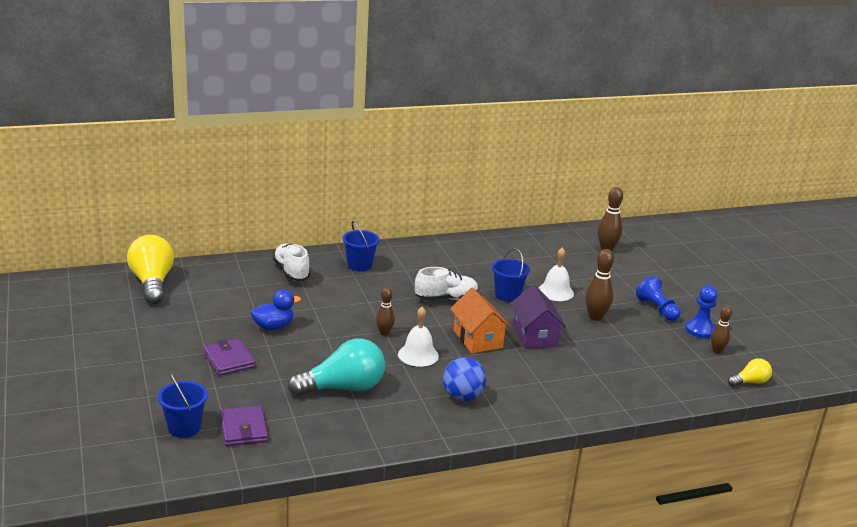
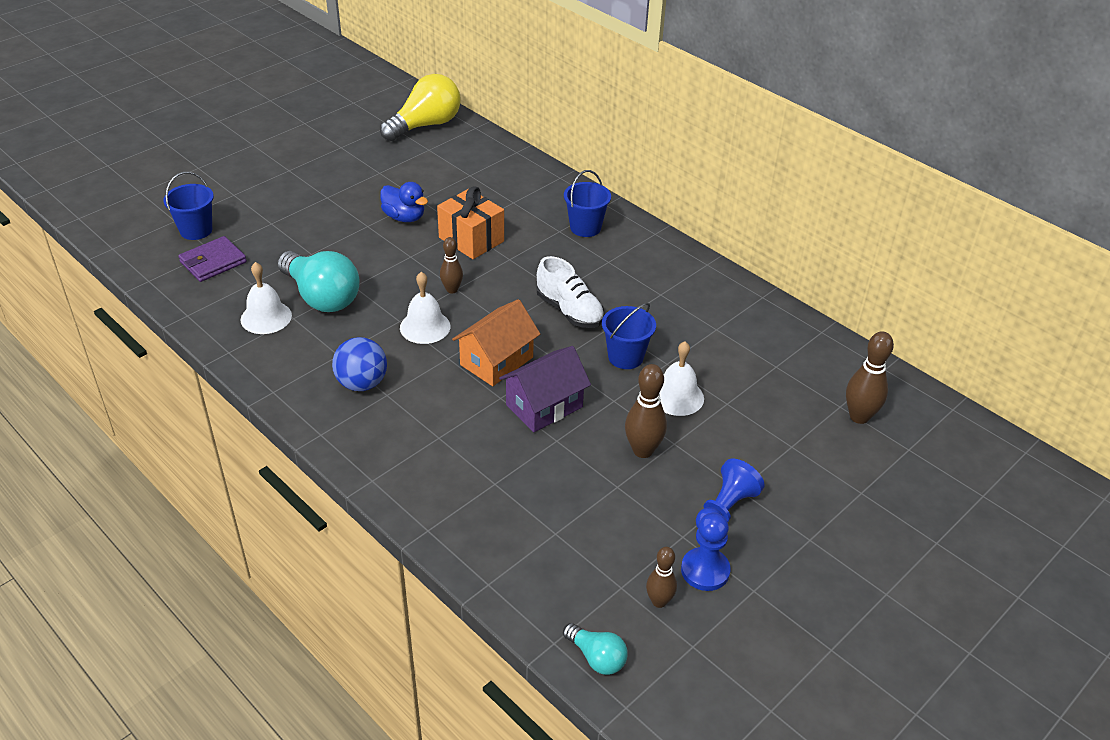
camera: 65 degrees right, 15 degrees up
(229, 360) = (323, 214): purple wallet -> none
(291, 272) = (525, 190): white shoe -> none
(331, 309) = (471, 239): none -> orange gift
(347, 419) = (266, 317): none -> white bell
(750, 382) = (597, 657): yellow light bulb -> turquoise light bulb

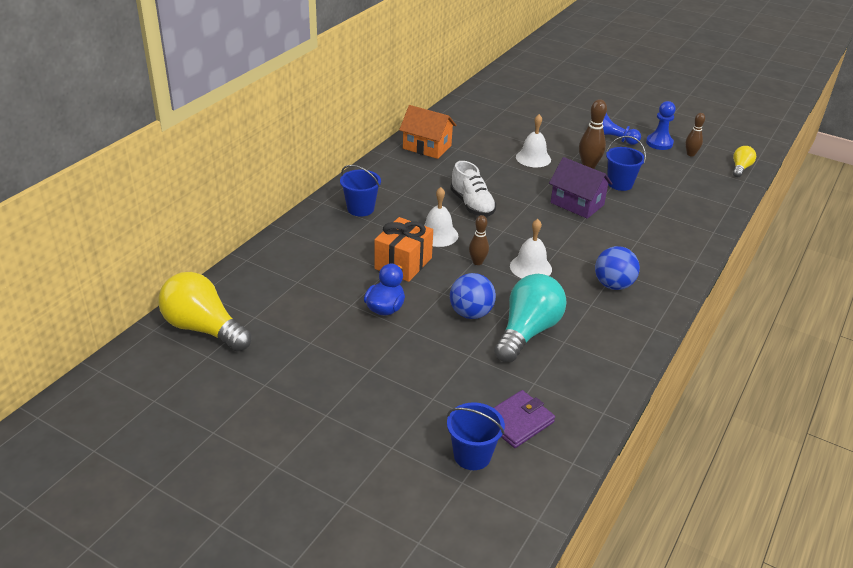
camera: 105 degrees left, 5 degrees down
(213, 262) = (518, 421): purple wallet -> purple wallet turned 75 degrees counterclockwise
(266, 317) = (574, 358): white bell -> white bell (438, 235)
(369, 267) = (471, 313): none -> blue ball
(496, 361) = (547, 228): orange house -> orange house (427, 147)
(569, 311) = (472, 205): white shoe -> white shoe turned 120 degrees clockwise
(597, 657) = (740, 168): turquoise light bulb -> yellow light bulb
(625, 357) = (508, 178): blue bucket -> blue bucket (620, 184)
(859, 416) = (510, 104): brown bowling pin -> none

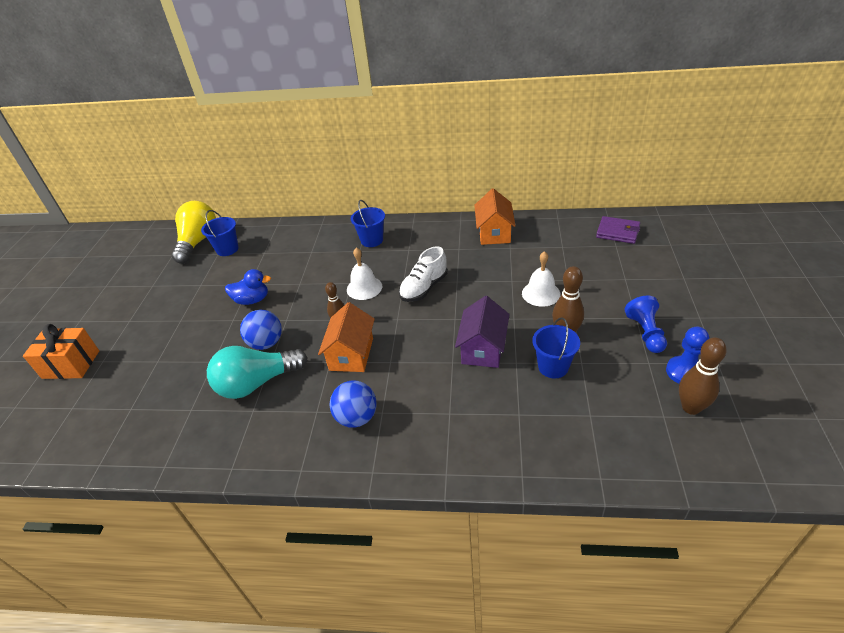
camera: 70 degrees right, 5 degrees up
(403, 263) = (313, 286): orange gift -> orange gift (71, 364)
(472, 455) = (99, 403): blue bucket -> blue bucket (227, 249)
(518, 421) = (141, 415): purple wallet -> purple wallet (617, 232)
(527, 331) = (256, 383): turquoise light bulb -> turquoise light bulb turned 150 degrees clockwise
(530, 267) = (351, 354): white bell -> orange house
(690, 154) = (691, 407): brown bowling pin -> brown bowling pin, size x1.54
(740, 168) = (712, 468): yellow light bulb -> none

